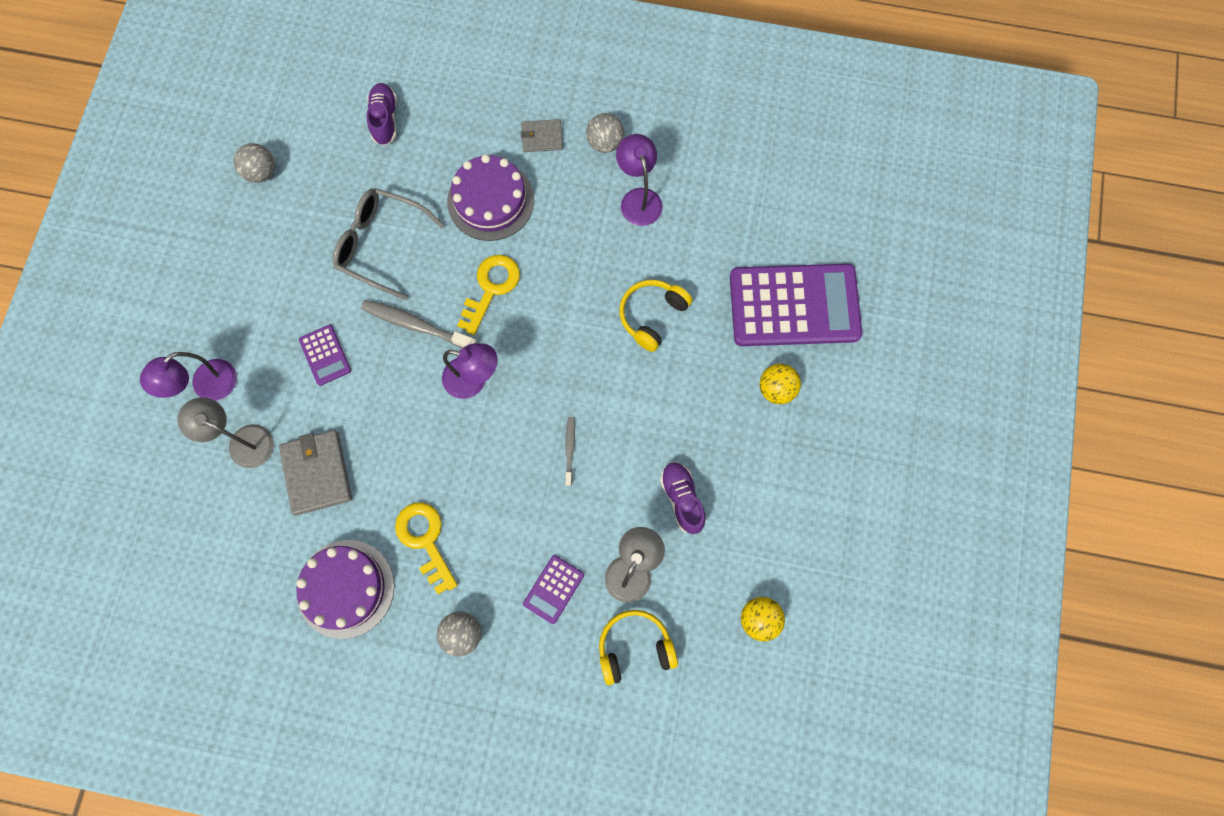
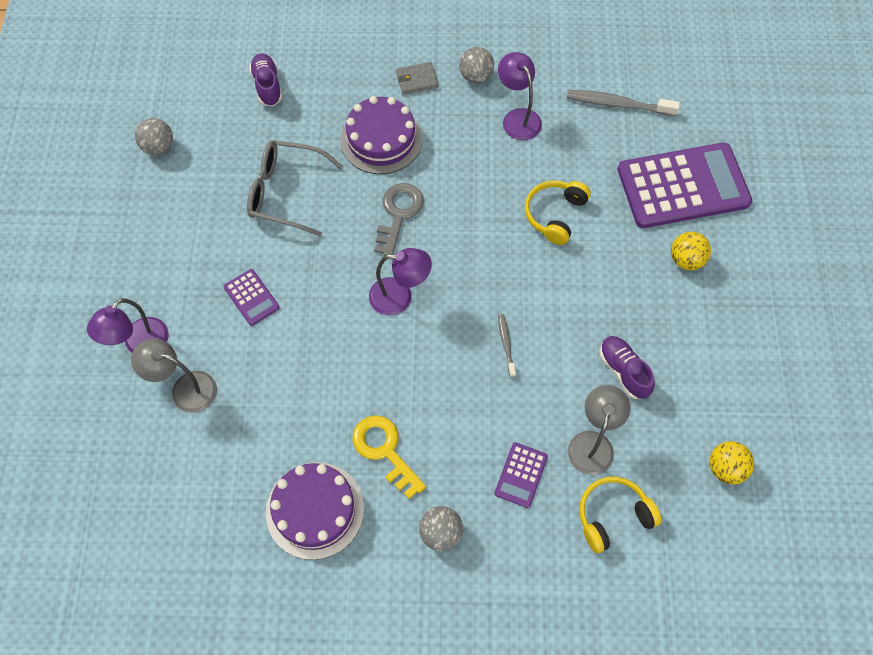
camera: 10 degrees left, 10 degrees down
(317, 473) = (264, 406): grey wallet -> none
(417, 325) = (335, 257): grey toothbrush -> grey toothbrush (618, 104)
(491, 288) = (398, 214): yellow key -> grey key

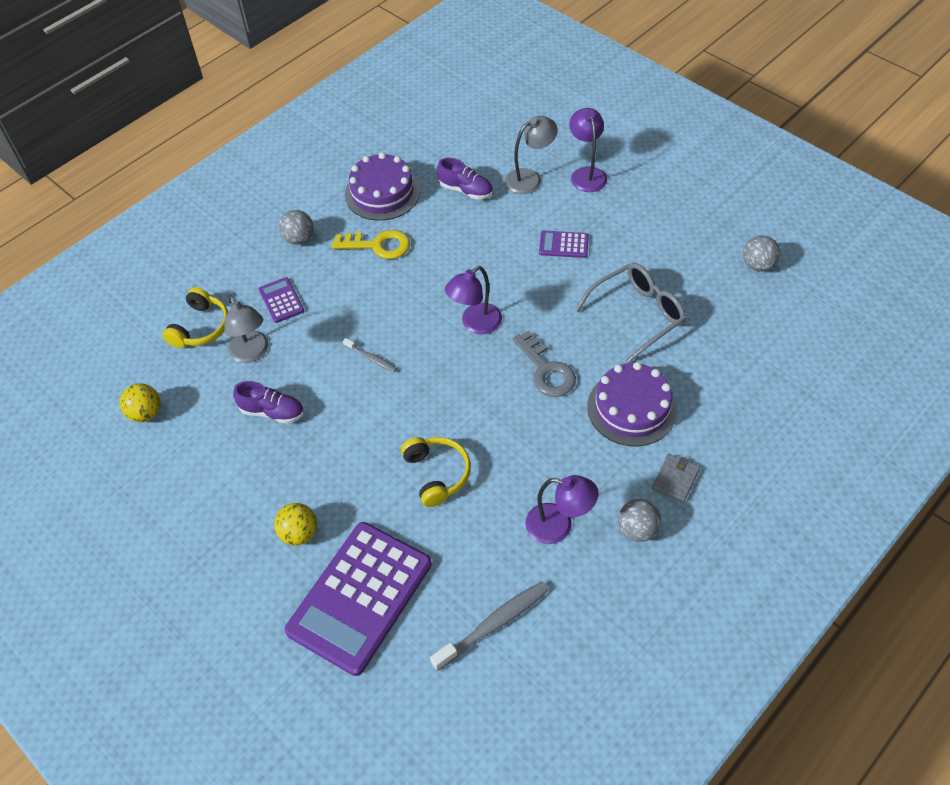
camera: 135 degrees right, 10 degrees down
(267, 86) = (765, 367): purple shoe -> purple shoe (466, 190)

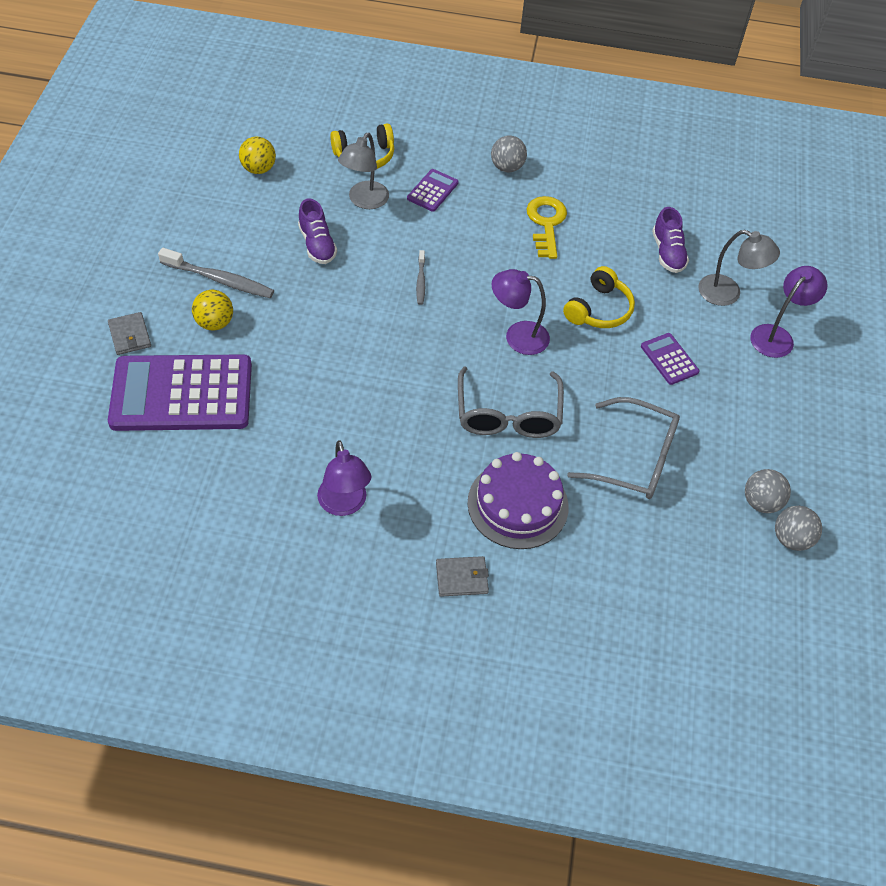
camera: 50 degrees right, 0 degrees up
(260, 611) = (130, 335): none -> grey wallet
(378, 245) = (546, 223): yellow key -> yellow key turned 150 degrees counterclockwise
(382, 193) = (609, 196): purple cake -> none
(437, 474) = (336, 387): yellow headphones -> yellow headphones (599, 309)
(493, 625) = (213, 501): grey toothbrush -> grey toothbrush (219, 279)
(546, 370) = (508, 415): grey key -> grey glasses
(637, 529) = (383, 570): grey ball -> grey ball (761, 502)

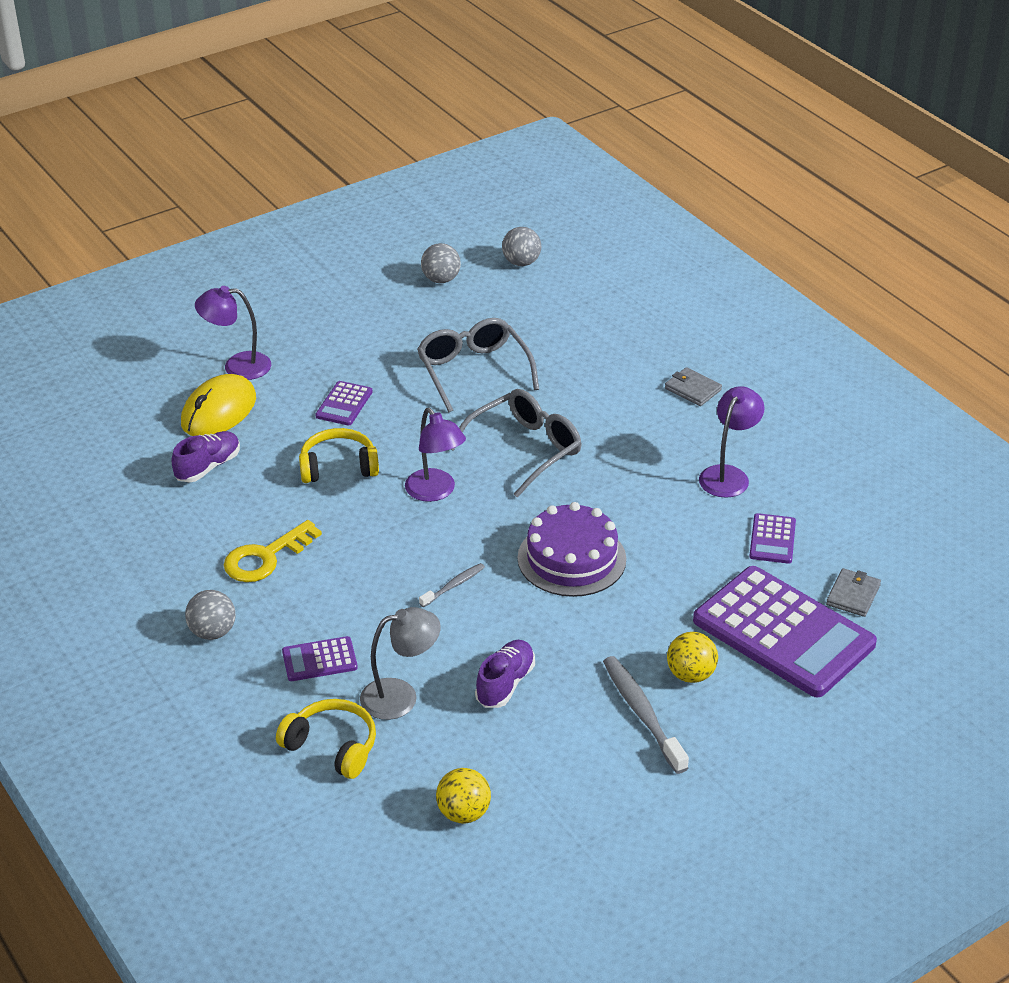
camera: 130 degrees left, 15 degrees down
(130, 335) = (786, 717): grey wallet -> grey wallet (853, 595)
(256, 467) = (772, 539): none -> purple calculator
(517, 504) = (597, 399): purple cake -> purple cake (571, 558)
(728, 294) = (218, 411): grey lamp -> yellow mouse
(761, 502) = (427, 303): grey ball -> grey ball (521, 262)

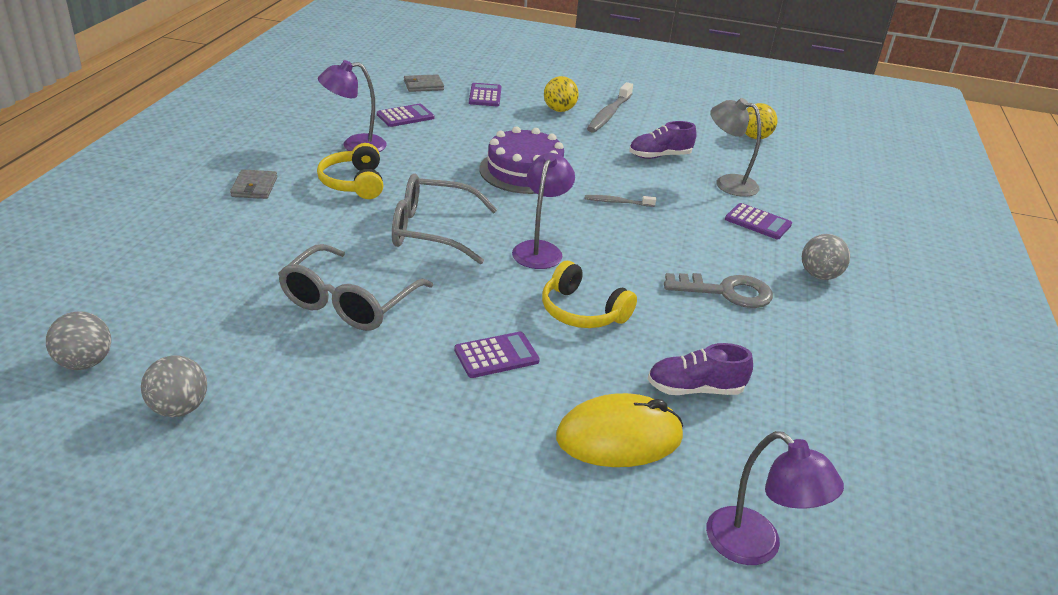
camera: 135 degrees left, 5 degrees down
(237, 366) = (533, 477): purple lamp -> purple lamp (756, 546)
(265, 557) = (726, 292): yellow key -> grey key
(332, 746) = (797, 189): yellow headphones -> yellow headphones (354, 183)
(783, 632) = (485, 95): purple calculator -> purple calculator, size x0.43

